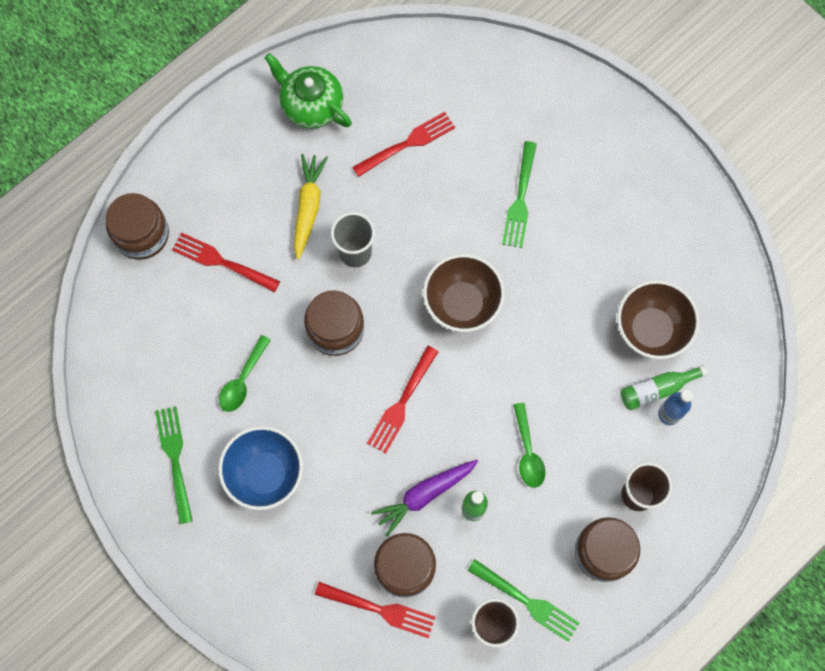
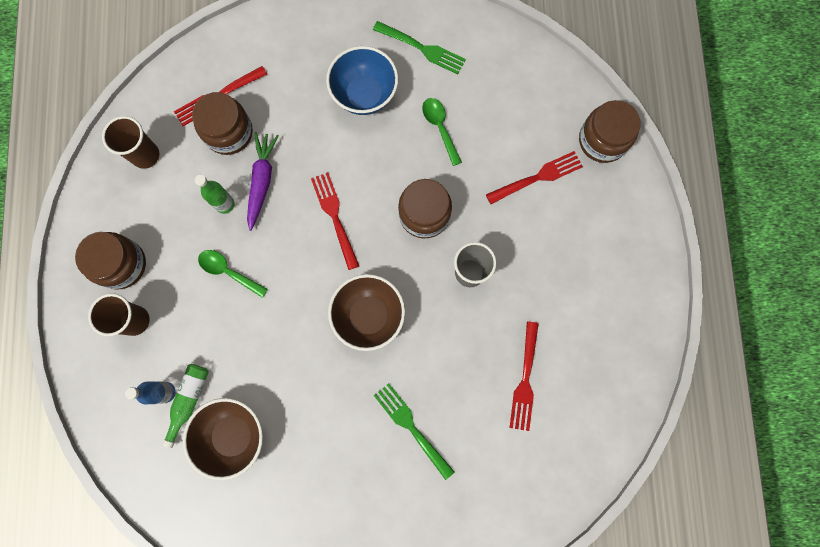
camera: 130 degrees right, 5 degrees up
(308, 207) = (531, 267): yellow carrot -> none
(311, 105) = (614, 334): green teapot -> none
(526, 601) = (139, 188): green fork -> none

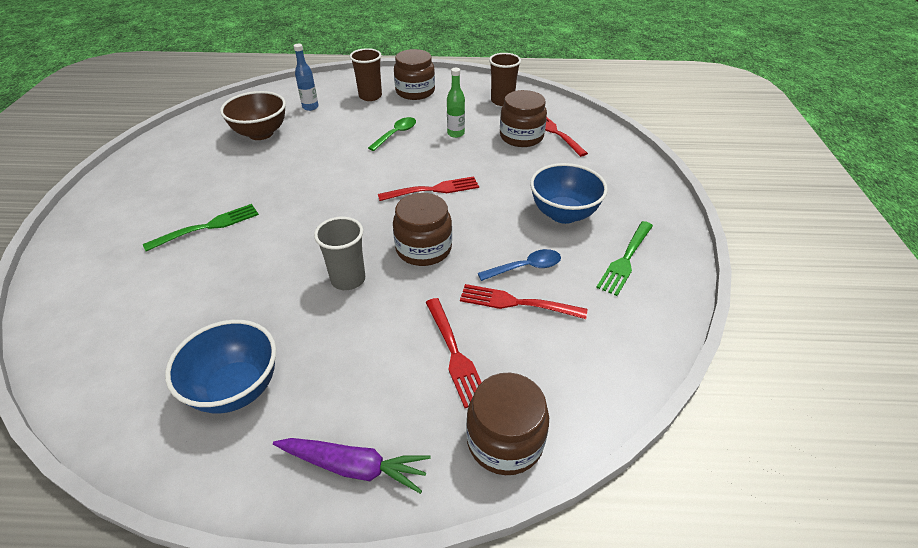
camera: 95 degrees right, 35 degrees down
(189, 400) = (299, 116): green bottle -> none
(262, 181) = (474, 152): purple carrot -> purple carrot (354, 467)
(369, 316) = (328, 206): brown bowl -> none
(440, 128) = (525, 267): green spoon -> blue spoon
(525, 379) = (206, 317): red fork -> red fork (517, 303)
(588, 328) = (236, 389): none -> blue bowl

